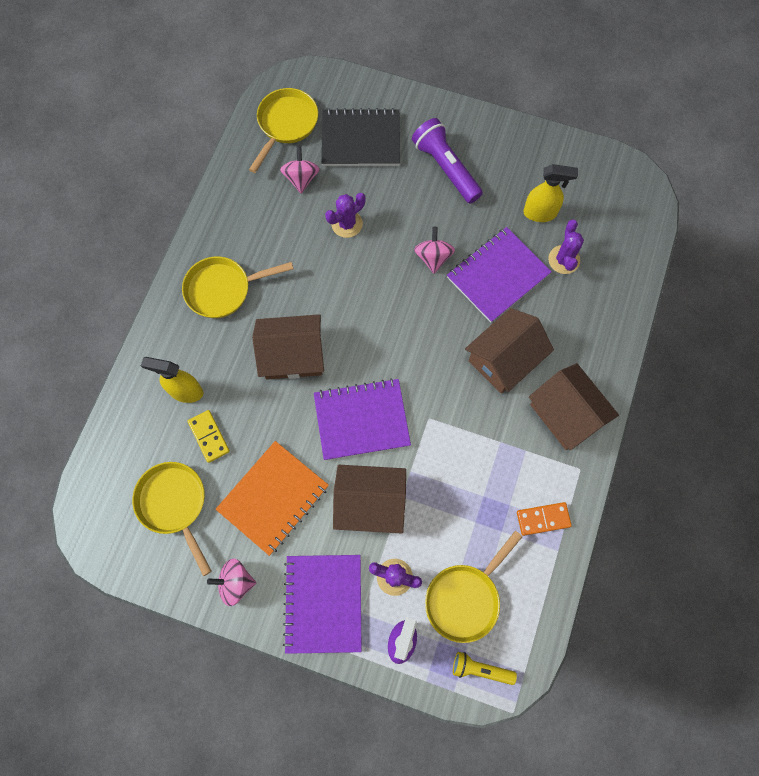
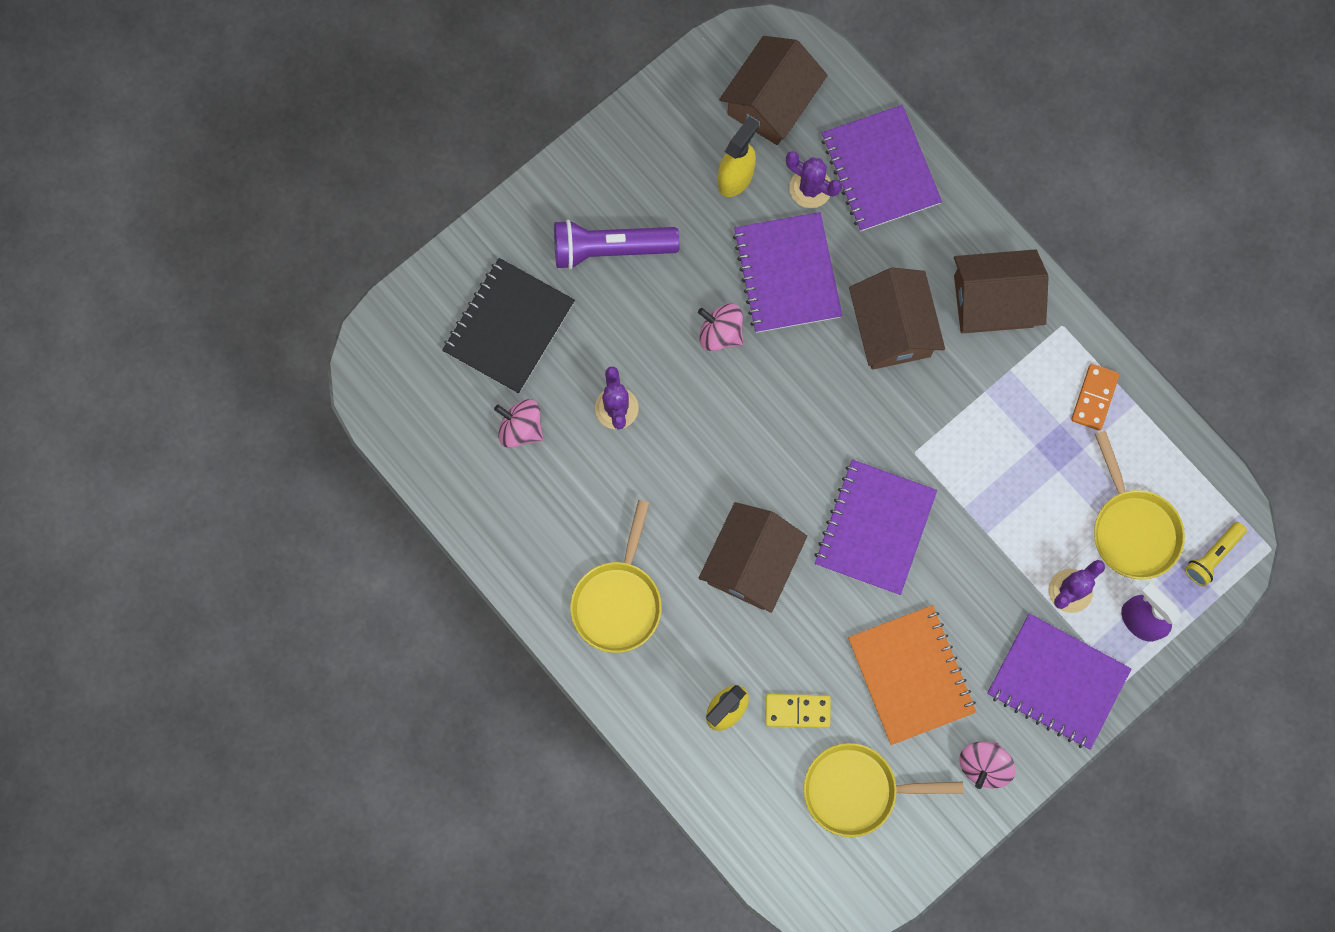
camera: 60 degrees left, 5 degrees up
(286, 124) = (431, 406): yellow pan -> none
(370, 503) = (975, 571): brown house -> brown house (771, 102)
(605, 295) = (880, 170): none -> purple notebook

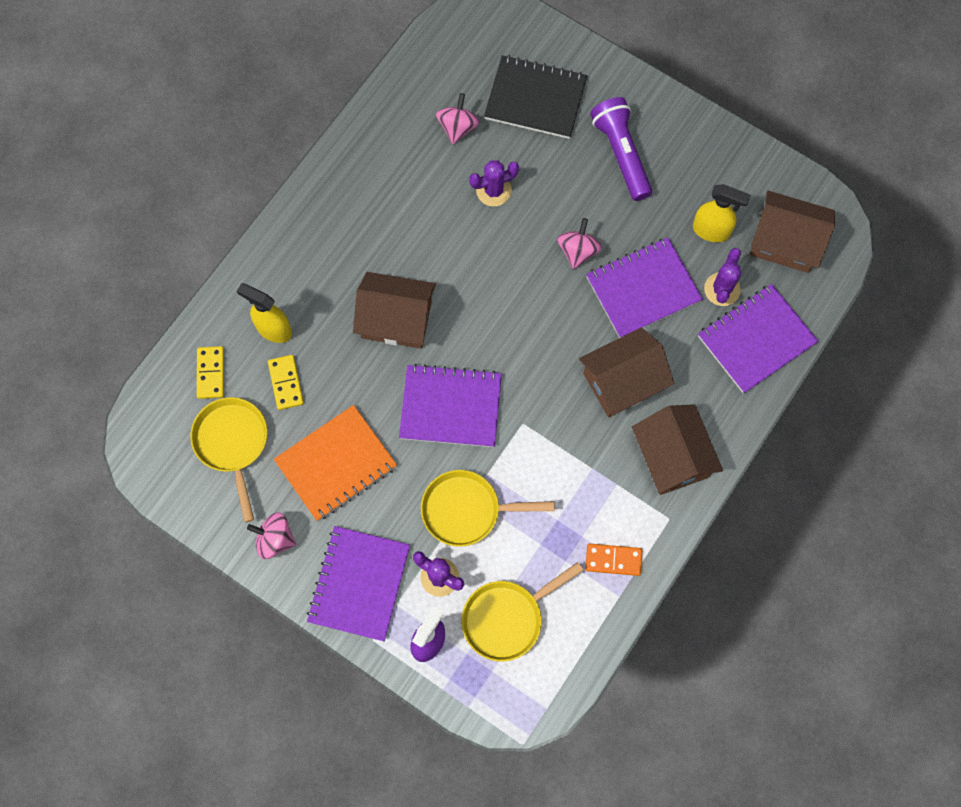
camera: 75 degrees right, 5 degrees down
(618, 601) = (340, 230): yellow pan -> yellow pan (467, 510)
(762, 798) = (210, 373): none -> yellow domino
(1212, 556) = (502, 693): yellow flashlight -> none

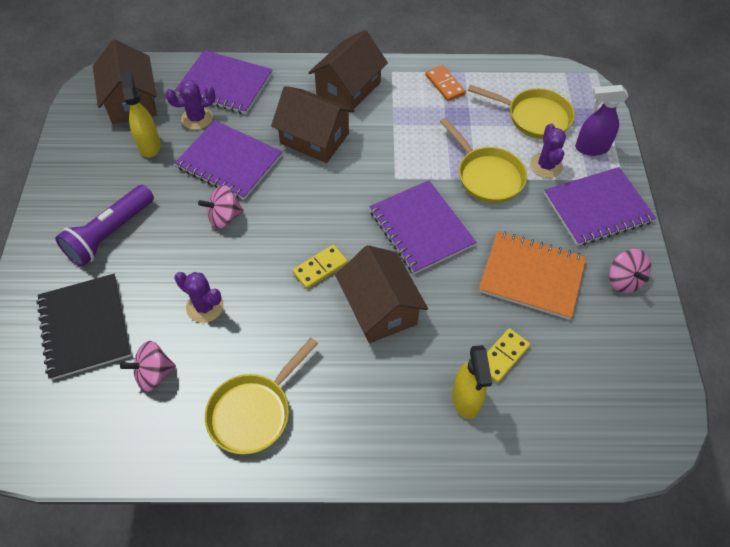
camera: 125 degrees left, 15 degrees down
(210, 373) = (548, 425): yellow domino -> yellow domino (320, 268)
(232, 443) = (586, 362): yellow pan -> yellow pan (254, 412)

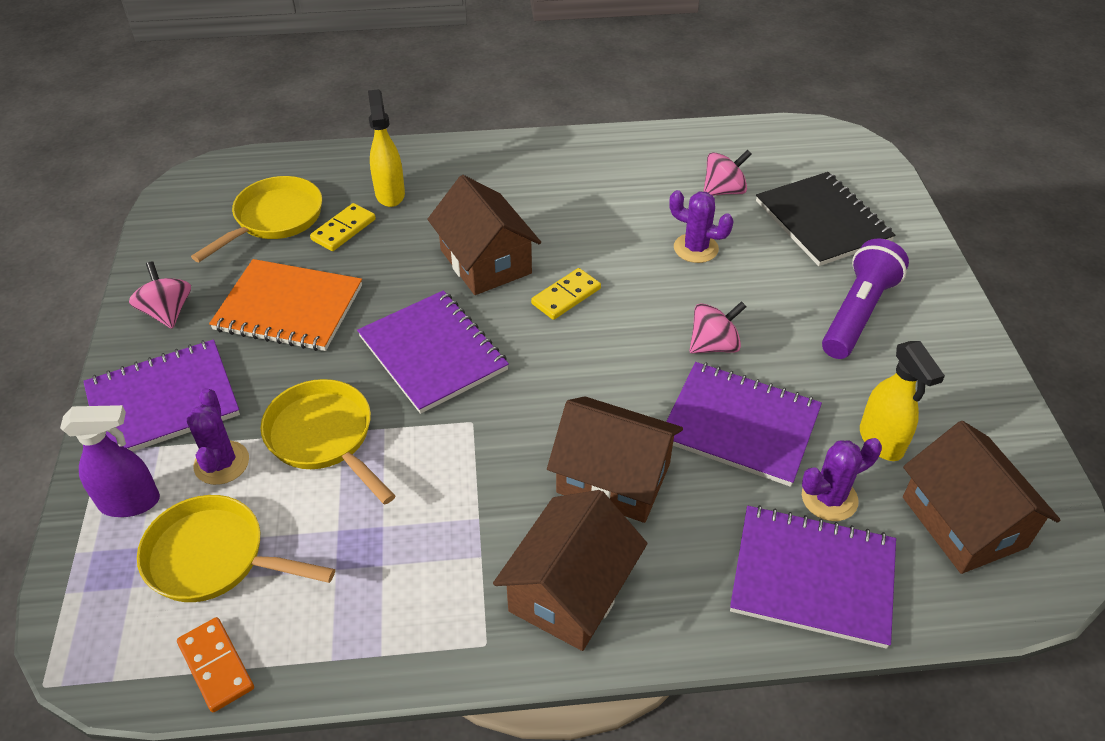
camera: 175 degrees right, 10 degrees down
(254, 412) = (608, 171): yellow pan -> yellow pan (274, 219)
(445, 85) = (377, 619): orange domino -> orange domino (216, 666)

